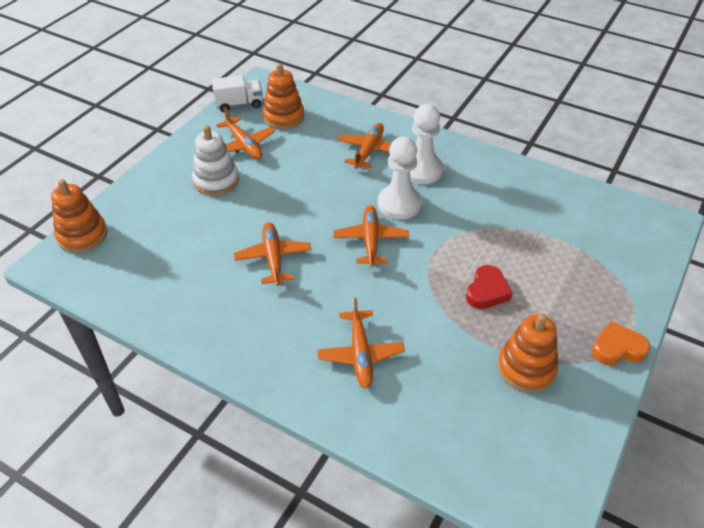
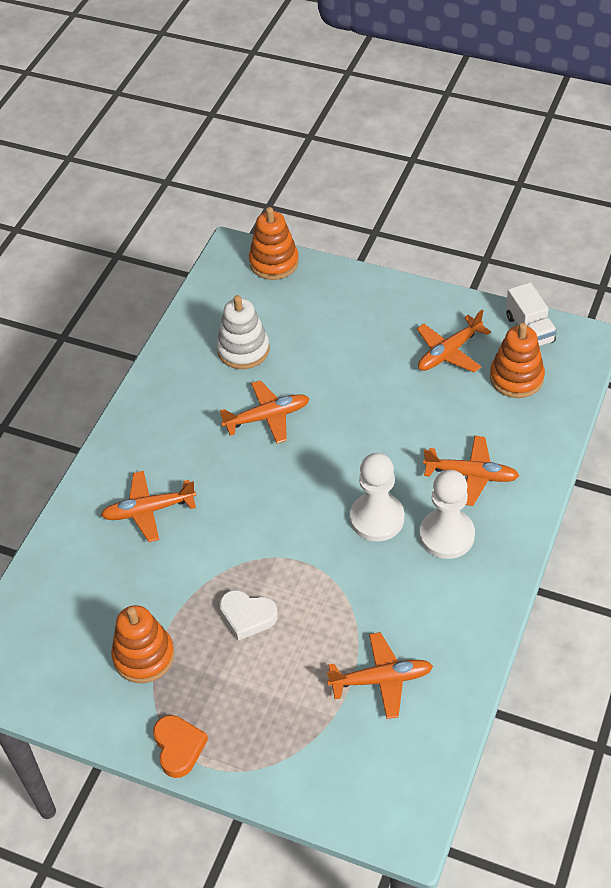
camera: 85 degrees right, 5 degrees up
(216, 181) = (379, 342): white stacking toy -> white stacking toy (243, 350)
(370, 241) = (308, 498): orange plane -> orange plane (381, 680)
(487, 291) = (247, 616): red heart -> white heart

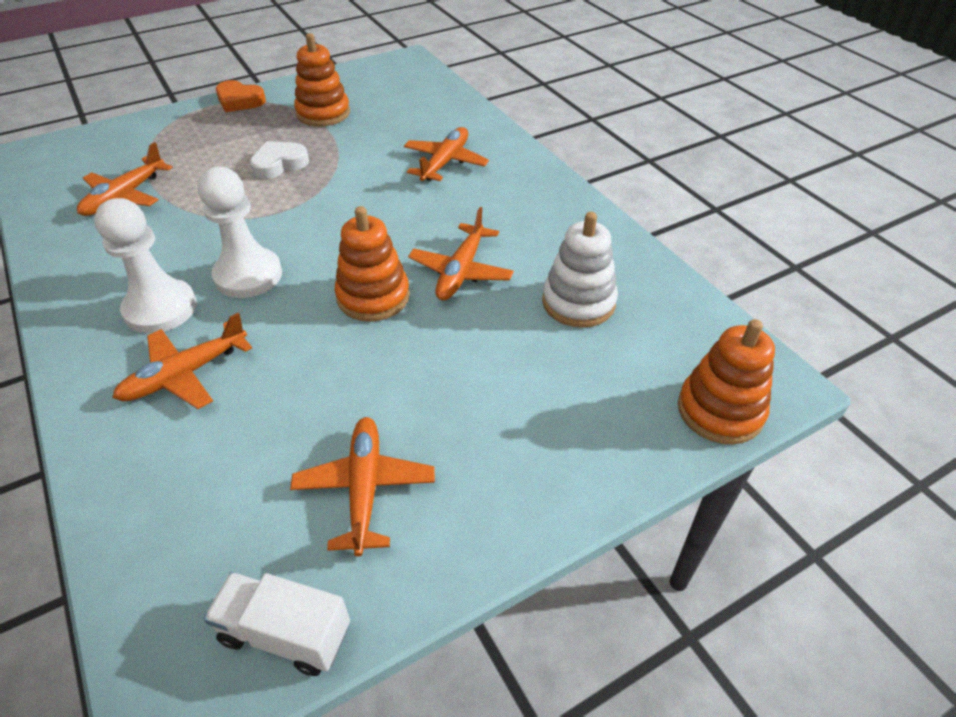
camera: 125 degrees right, 5 degrees down
(516, 378) = (234, 532): orange stacking toy -> orange stacking toy (373, 297)

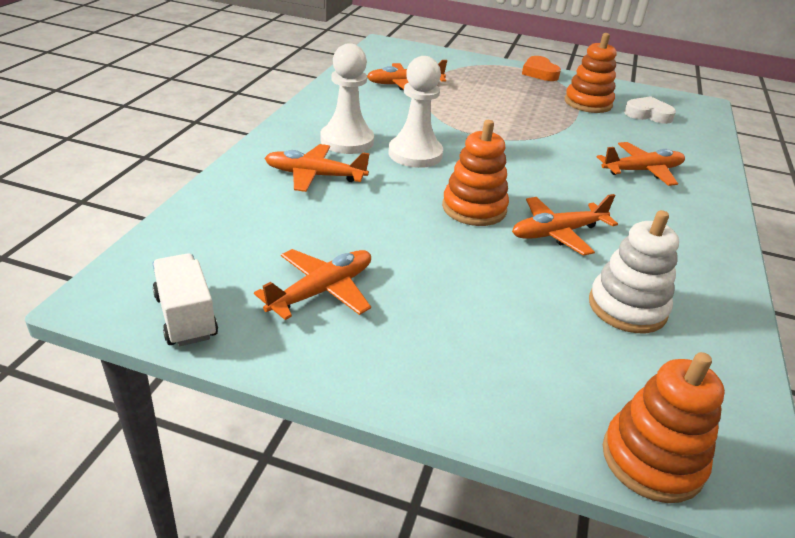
camera: 45 degrees right, 10 degrees down
(279, 164) = (517, 114): white heart -> white heart (648, 114)

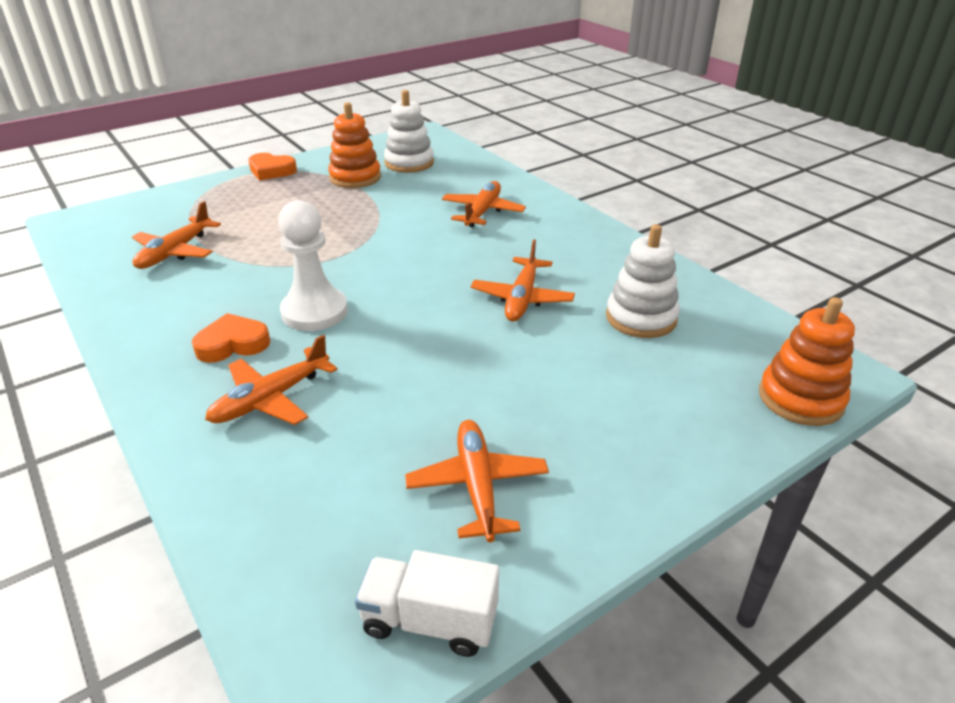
camera: 50 degrees left, 0 degrees up
(347, 141) = (232, 344): white pawn -> orange heart
(474, 208) = (442, 323): orange stacking toy -> none
(648, 114) = (409, 163): white heart -> white stacking toy

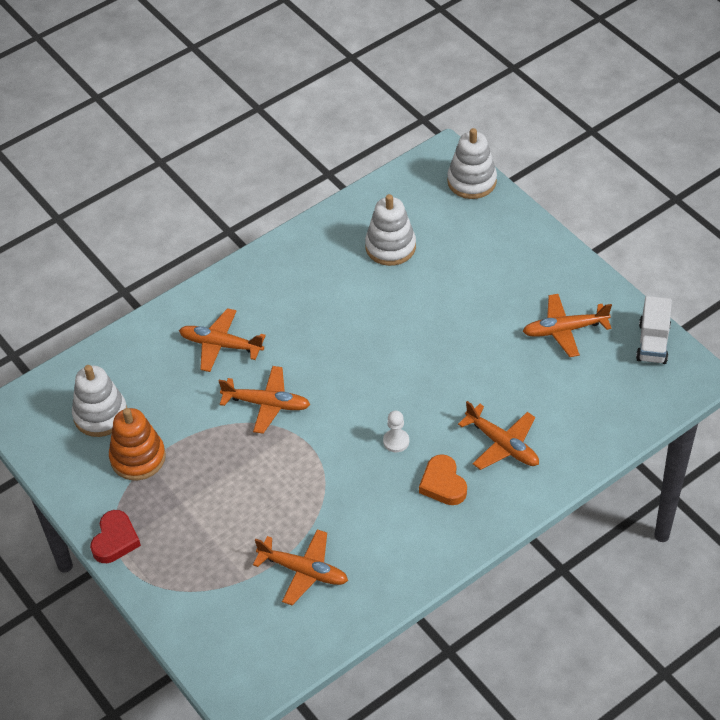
camera: 90 degrees left, 15 degrees up
(271, 171) = (115, 540): orange heart -> red heart
(314, 312) = (396, 441): white pawn -> white pawn, size x0.50
(522, 298) = (368, 313): orange plane -> orange plane (266, 404)
(800, 399) = (472, 181): orange stacking toy -> white stacking toy

